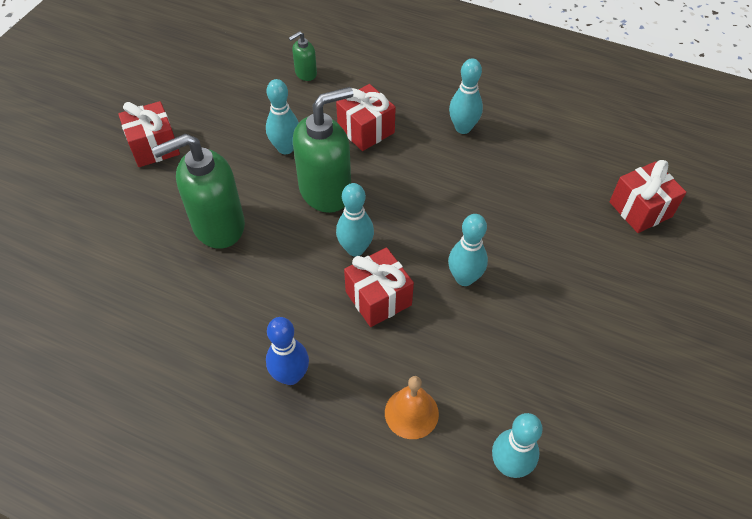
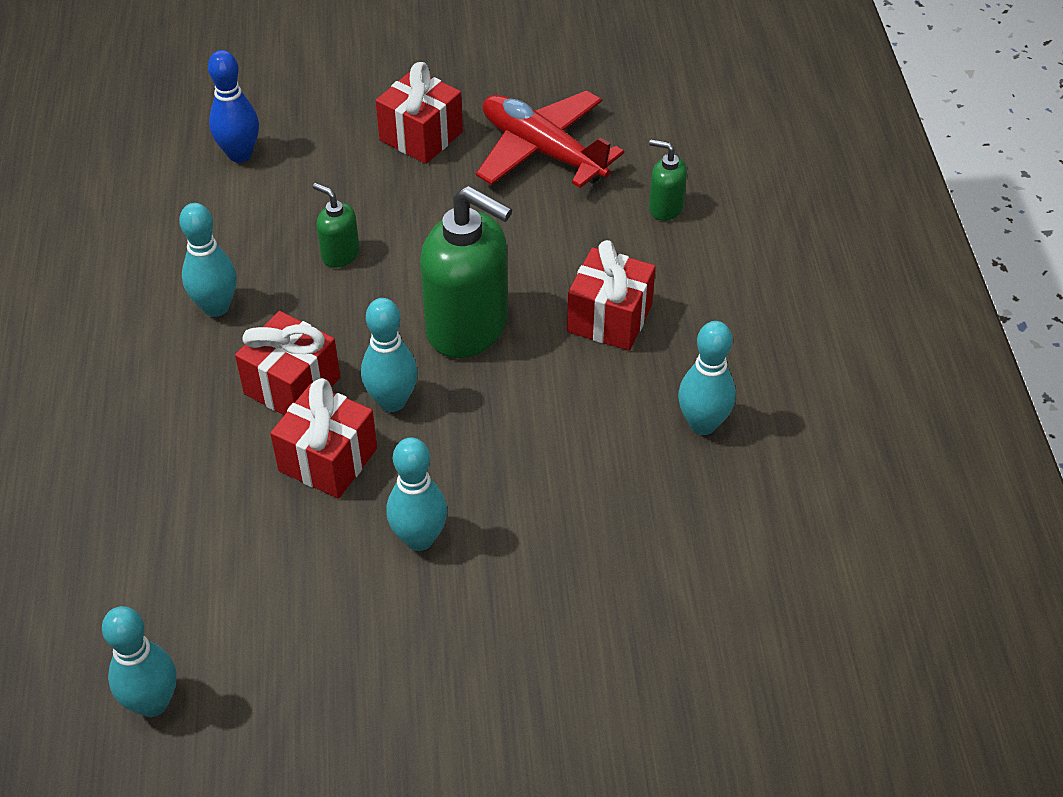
camera: 60 degrees right, 5 degrees down
(218, 101) = (542, 151): none -> red plane
(218, 226) = (340, 254): green soap dispenser -> green soap dispenser, size x0.47
(285, 148) = (512, 254): turquoise bowling pin -> turquoise bowling pin (216, 307)
(290, 375) = (165, 426): blue bowling pin -> blue bowling pin (240, 154)
(411, 413) = (176, 567): orange bell -> none
(640, 209) = (705, 716): red gift -> red gift (292, 386)

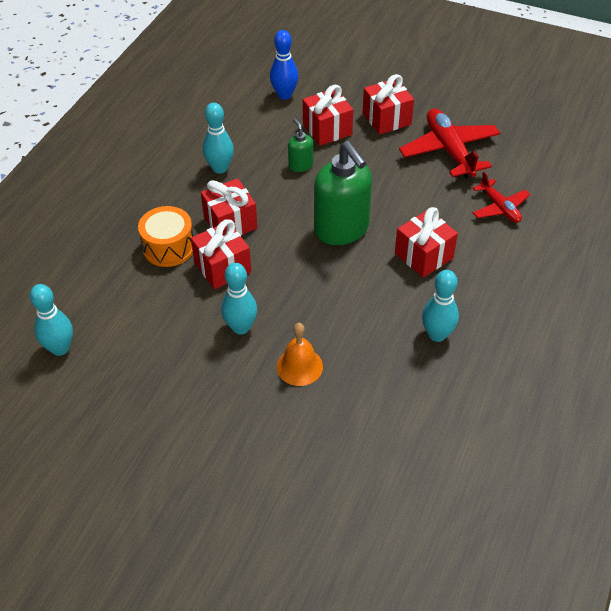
camera: 30 degrees right, 0 degrees up
(220, 464) = (168, 247): none -> orange drum
(343, 184) = (327, 129): none -> red gift
(392, 401) = (275, 251): turquoise bowling pin -> none
(545, 557) = (299, 366): none -> orange bell
(665, 208) = (499, 207): green soap dispenser -> red plane

